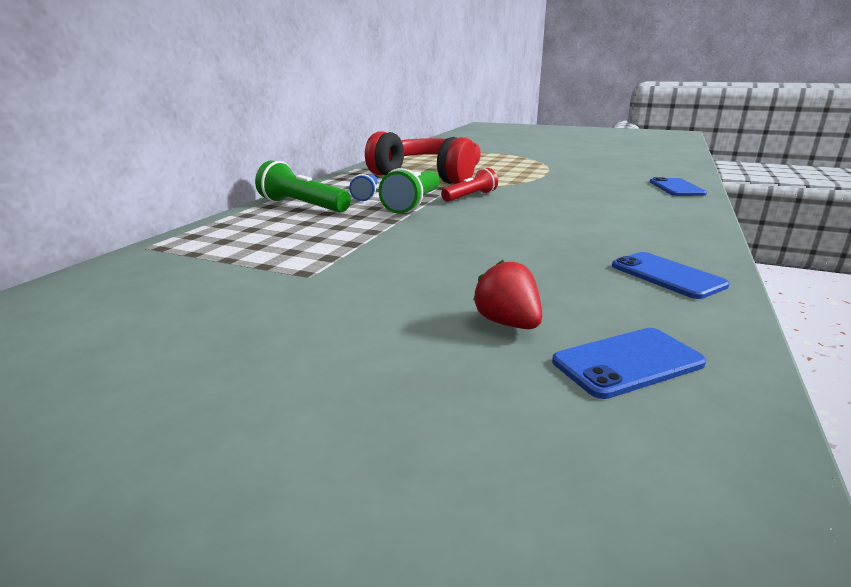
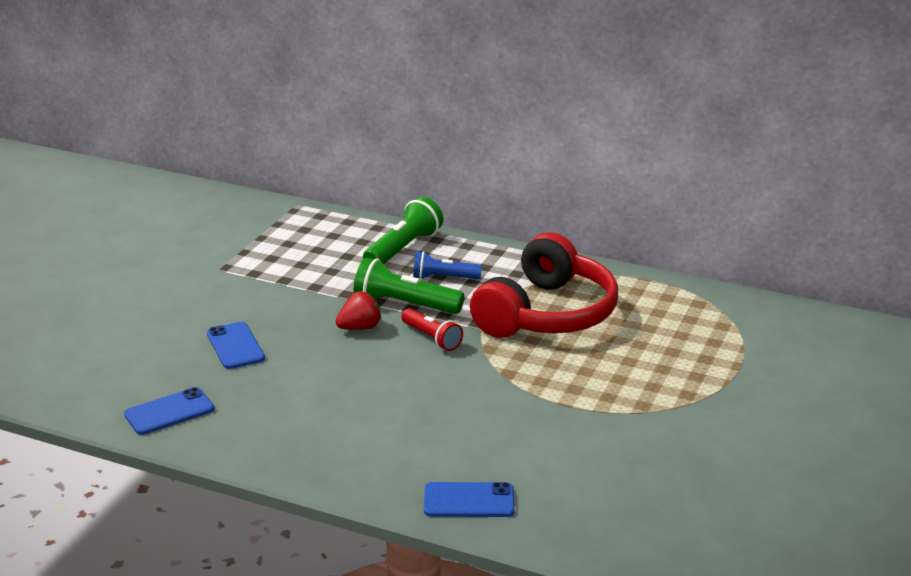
camera: 90 degrees right, 5 degrees up
(508, 323) = (119, 337): red strawberry -> red strawberry (360, 328)
(628, 362) = (59, 369): blue phone -> blue phone (235, 346)

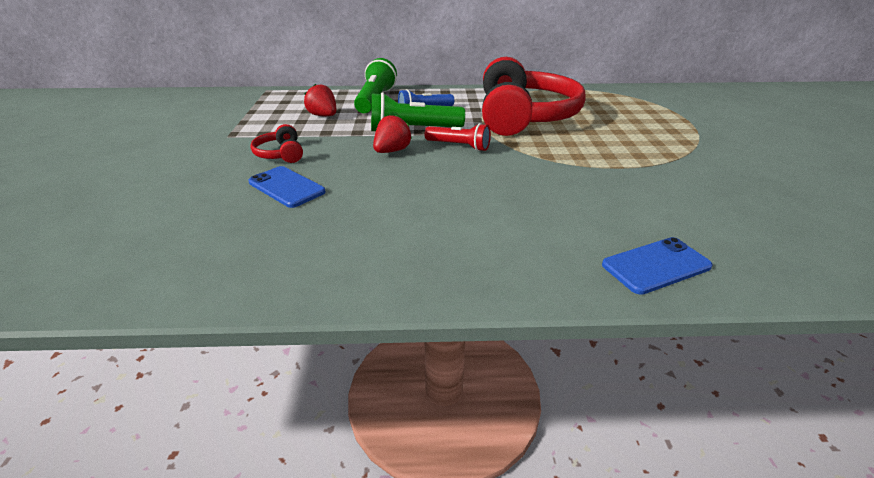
camera: 25 degrees left, 5 degrees up
(169, 412) = (254, 265): blue phone -> none
(254, 305) = (281, 154): none -> red headphones
(329, 262) = (323, 116): none -> red strawberry

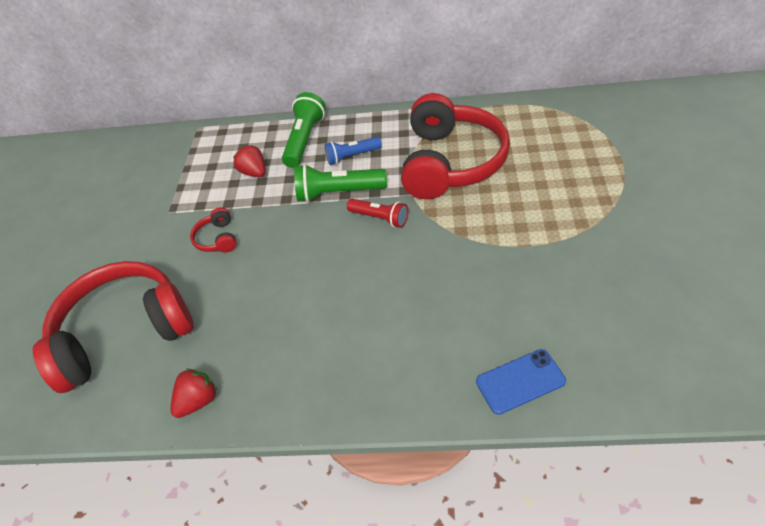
camera: 10 degrees right, 15 degrees up
(154, 219) = (124, 333): none -> red headphones
(286, 187) = (225, 287): blue phone -> none
(392, 151) = (317, 229): red strawberry -> red strawberry (198, 401)

